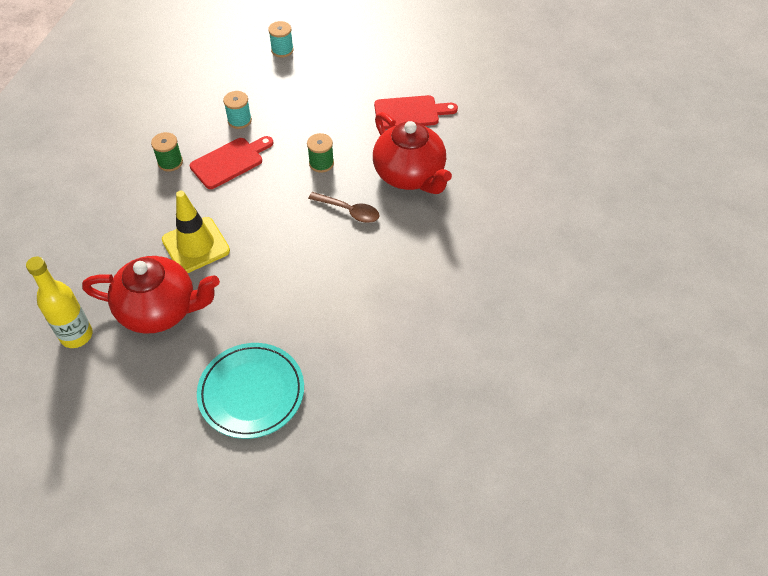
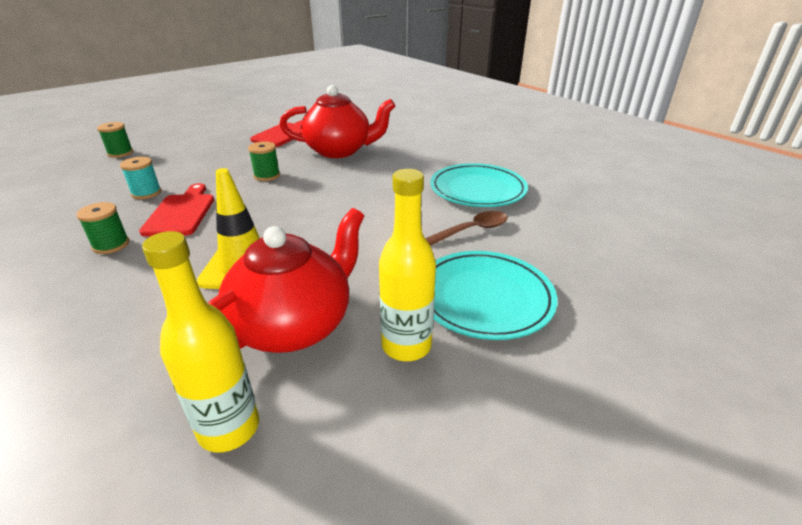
camera: 55 degrees left, 20 degrees down
(177, 374) = (406, 345): none -> yellow bottle
(282, 50) = (120, 153): turquoise spool -> green spool
(349, 211) = (335, 181): brown spoon -> brown spoon (473, 230)
(415, 316) = (477, 190): none -> turquoise plate

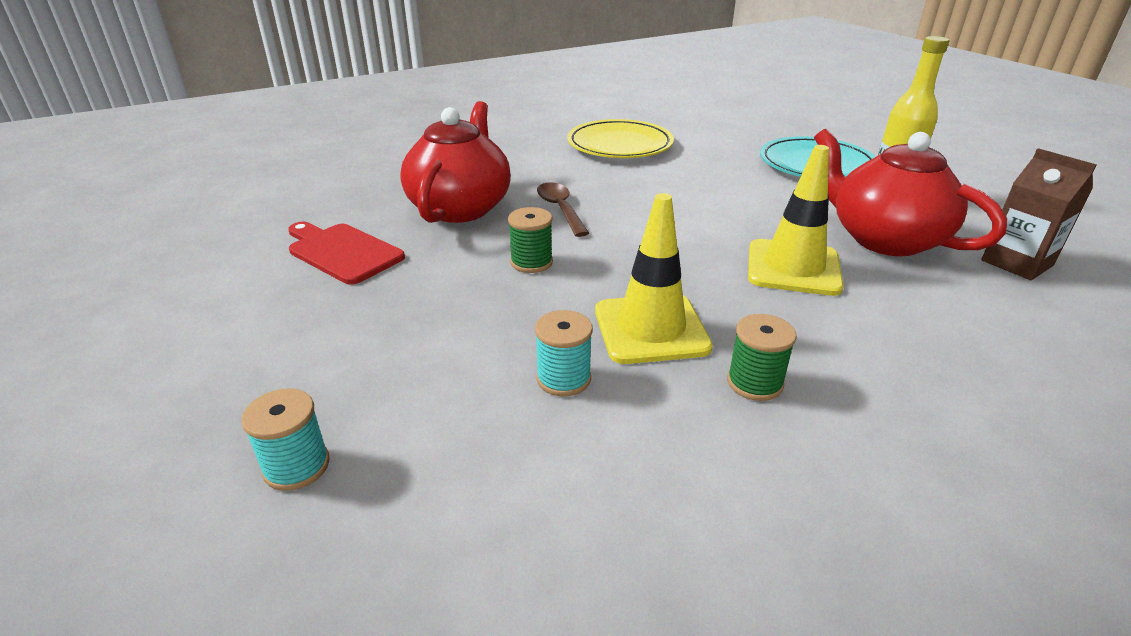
camera: 80 degrees left, 0 degrees up
(120, 153) = (296, 466): green spool -> turquoise spool
(181, 213) = (651, 329): red cutting board -> yellow traffic cone
(229, 428) = (1016, 263): yellow bottle -> brown carton
(473, 230) = (706, 156): brown spoon -> brown spoon (560, 209)
(477, 190) = (619, 145): turquoise plate -> yellow plate

